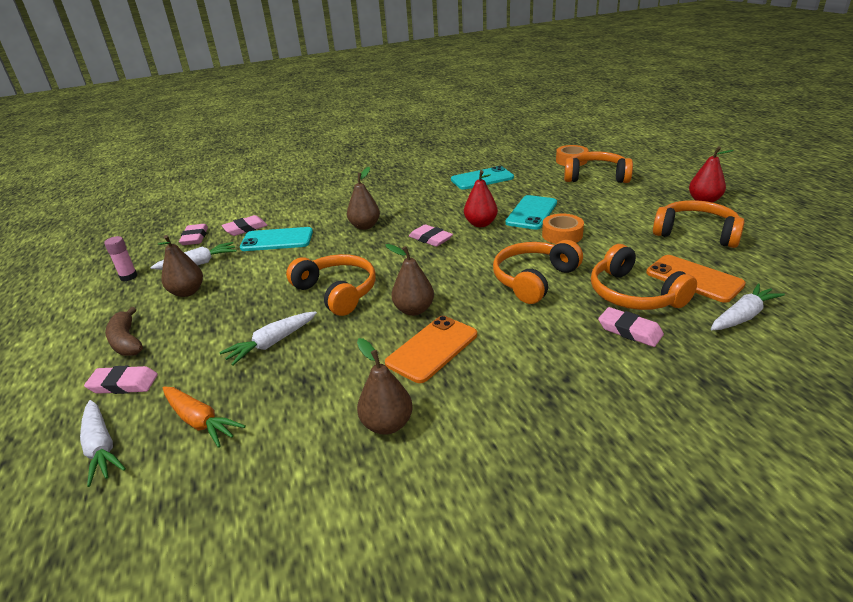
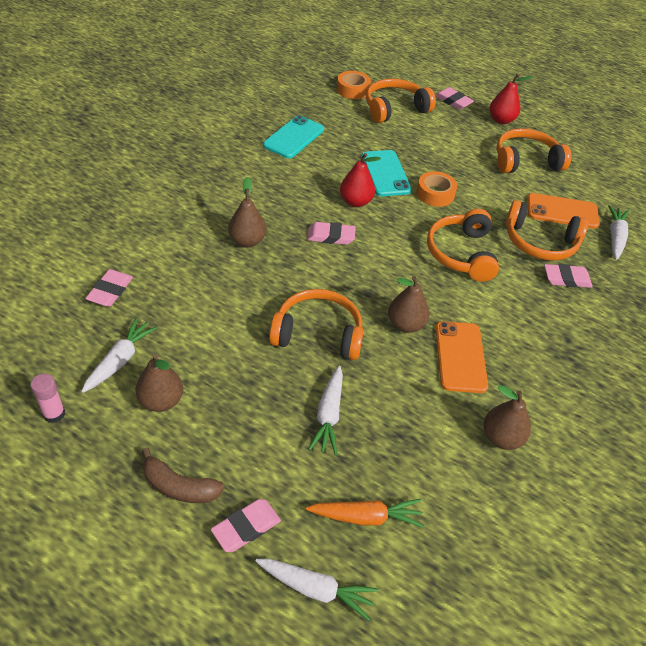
camera: 45 degrees left, 15 degrees up
(195, 237) = (60, 327): pink eraser -> pink eraser (453, 101)
(277, 240) = (172, 293): turquoise phone -> none

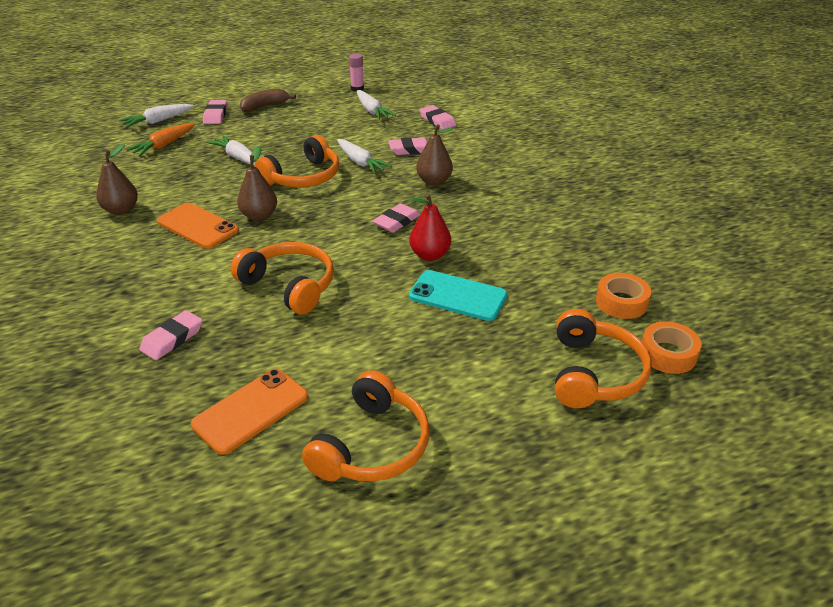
camera: 130 degrees right, 10 degrees down
(161, 401) = (325, 115): brown pear -> none
(294, 137) = (576, 259): turquoise phone -> none
(435, 194) = (389, 316): orange tape -> orange tape (621, 302)
(453, 101) = (581, 456): pink eraser -> pink eraser (410, 150)
(501, 120) = (490, 488): red pear -> none
(540, 242) = (235, 353): orange headphones -> none
(615, 237) = (159, 431): white carrot -> white carrot (360, 162)

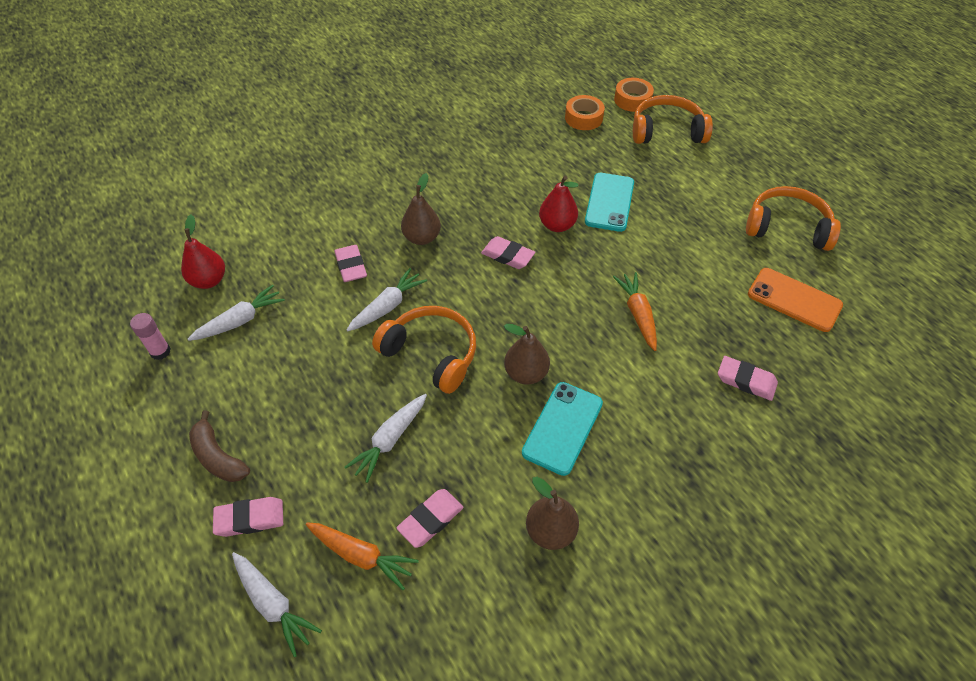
camera: 100 degrees left, 15 degrees up
(197, 226) = (562, 428): orange phone -> turquoise phone
(290, 286) = (637, 314): orange headphones -> orange carrot
(415, 101) = (209, 280): none -> red pear
(437, 121) = (271, 252): pink eraser -> pink eraser (430, 520)

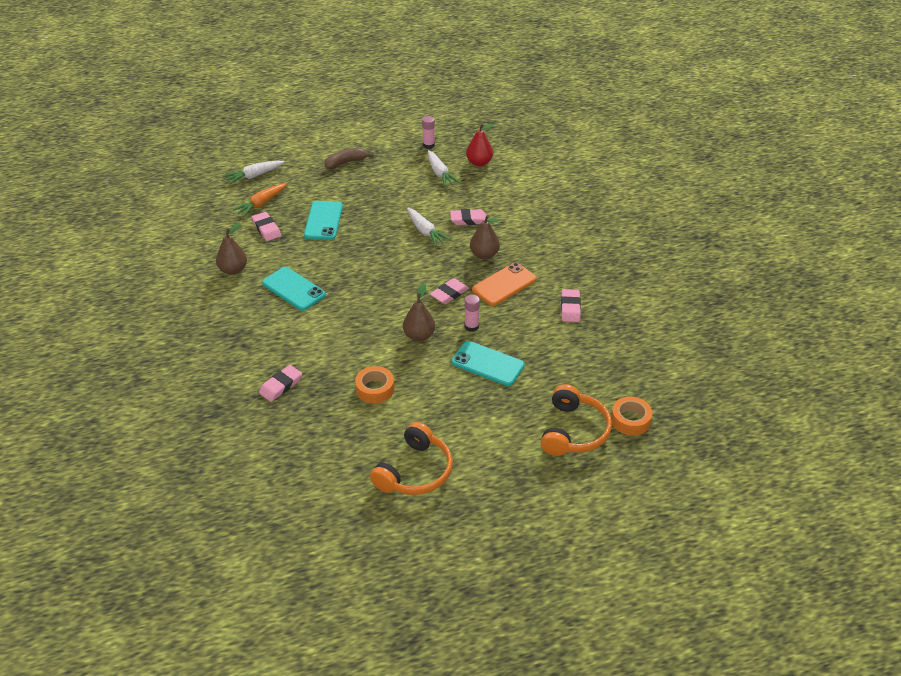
camera: 105 degrees right, 10 degrees down
(250, 519) = (303, 171): pink eraser -> pink eraser (570, 308)
(390, 440) = (323, 221): white carrot -> turquoise phone
(431, 354) = (377, 244): orange headphones -> none
(526, 373) = (341, 282): brown pear -> brown pear (419, 336)
(557, 225) = (471, 326): red pear -> pink glue stick
(583, 118) = (608, 376): orange tape -> orange tape (375, 389)
(637, 314) = (364, 347): orange carrot -> none
(794, 300) = (336, 442): orange phone -> orange phone (504, 284)

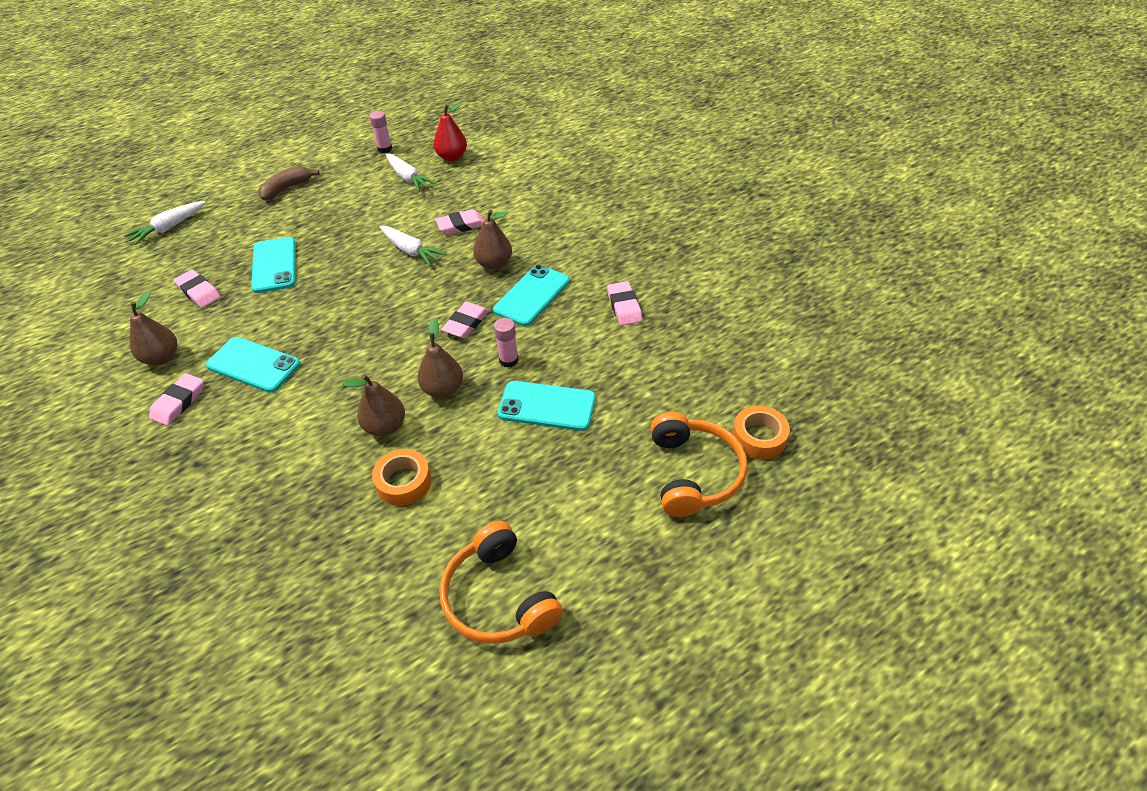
camera: 15 degrees left, 5 degrees up
(261, 204) = (185, 261): orange carrot -> none
(281, 386) = (265, 513): pink eraser -> pink eraser (178, 402)
(372, 351) = (385, 427): none -> brown pear
(415, 472) = (498, 597): orange headphones -> orange headphones turned 135 degrees clockwise
(504, 284) = (532, 295): orange phone -> turquoise phone

